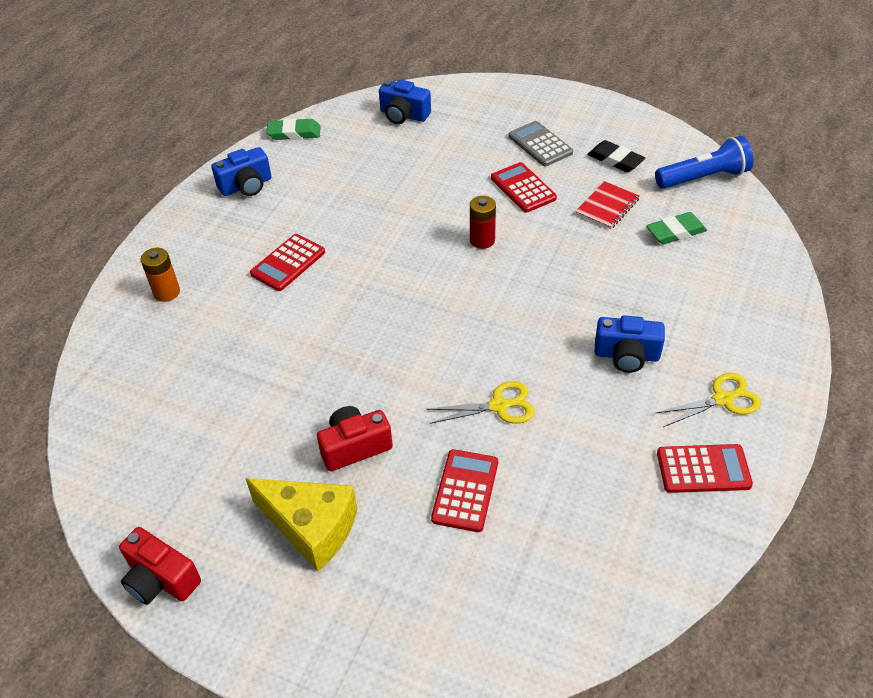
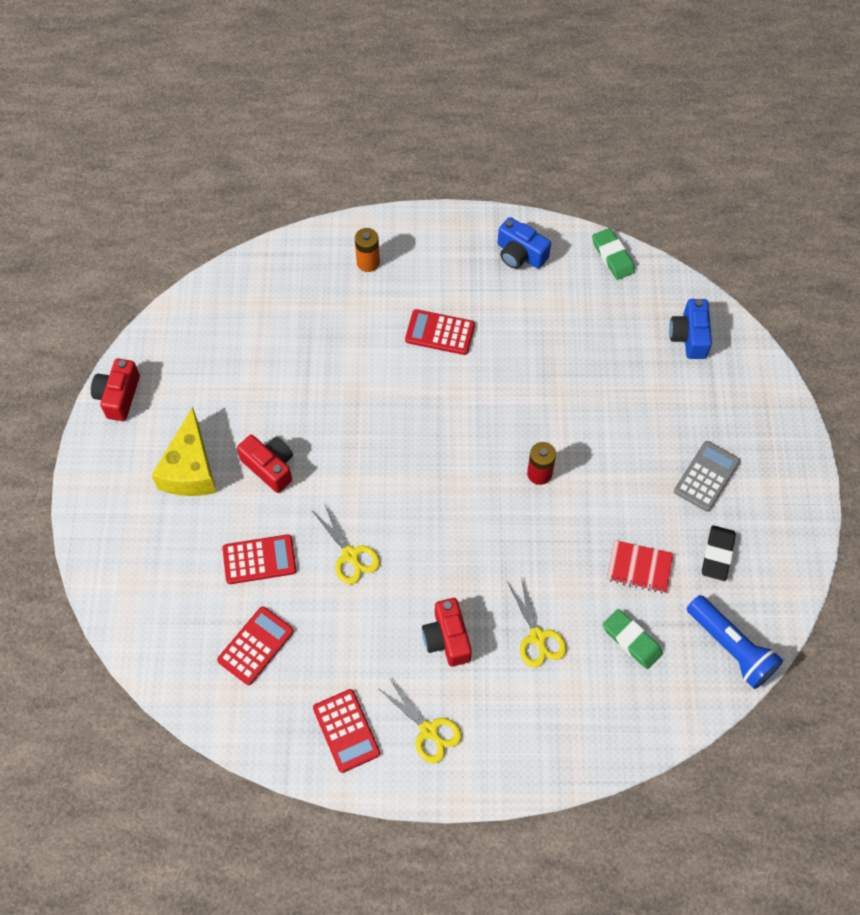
camera: 65 degrees right, 15 degrees up
(523, 188) = (630, 483): red calculator -> red calculator (256, 646)
(626, 355) = (447, 638): blue camera -> red camera
(649, 290) = (537, 637): none -> yellow scissors

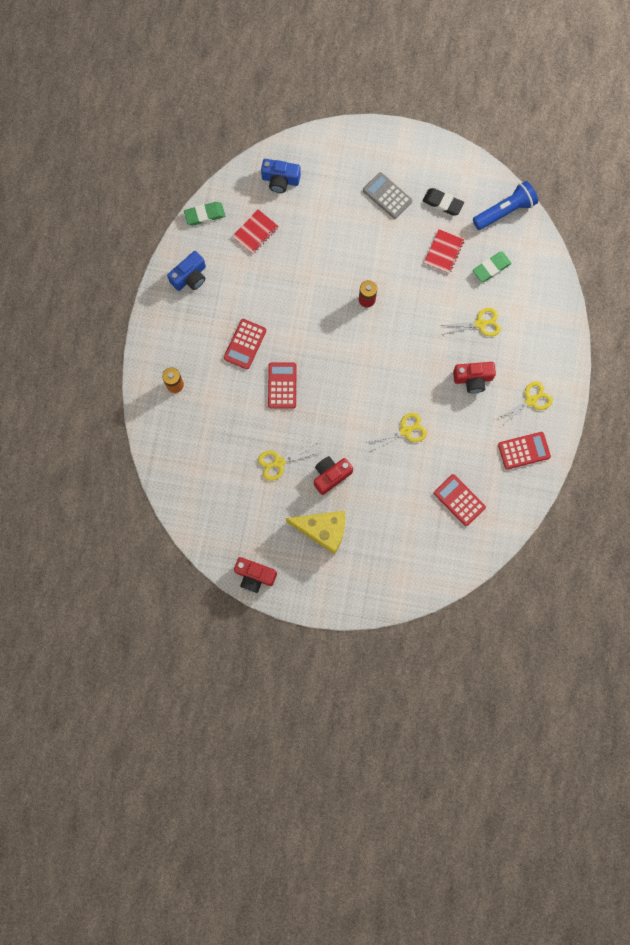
camera: 80 degrees left, 15 degrees up
(259, 560) = (399, 491): red calculator -> red calculator (282, 385)
(279, 400) = (279, 462): none -> yellow scissors
(603, 319) = (255, 232): none -> red notebook

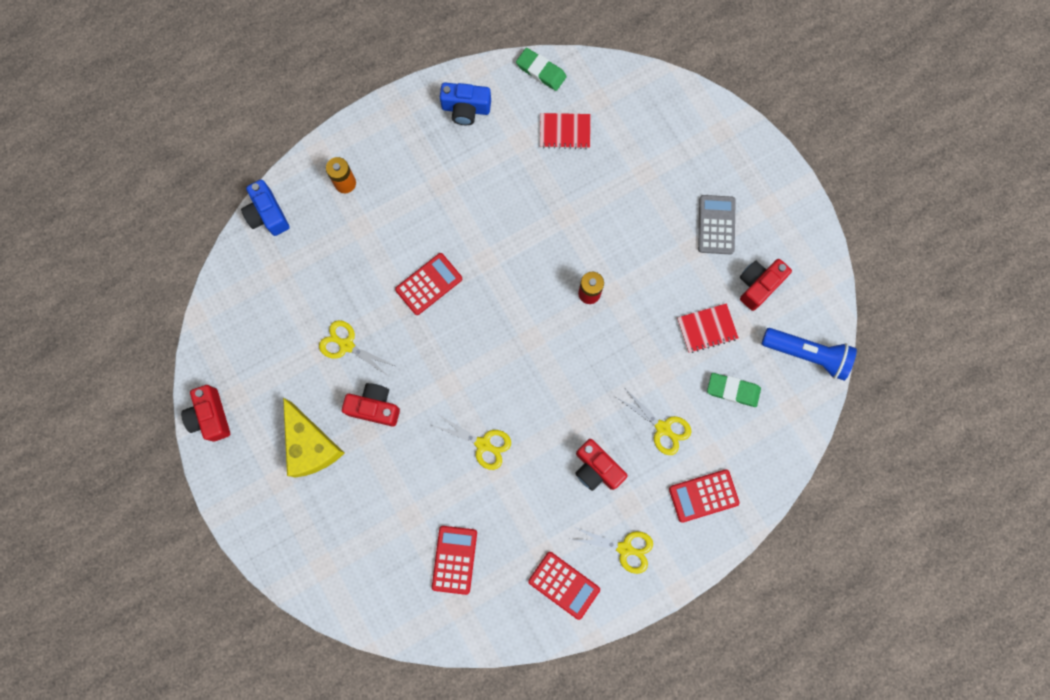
camera: 50 degrees right, 0 degrees up
(245, 344) = (441, 214): red calculator -> red calculator (703, 495)
(280, 180) = (639, 111): blue camera -> blue camera (267, 214)
(442, 203) = (758, 285): black eraser -> red camera

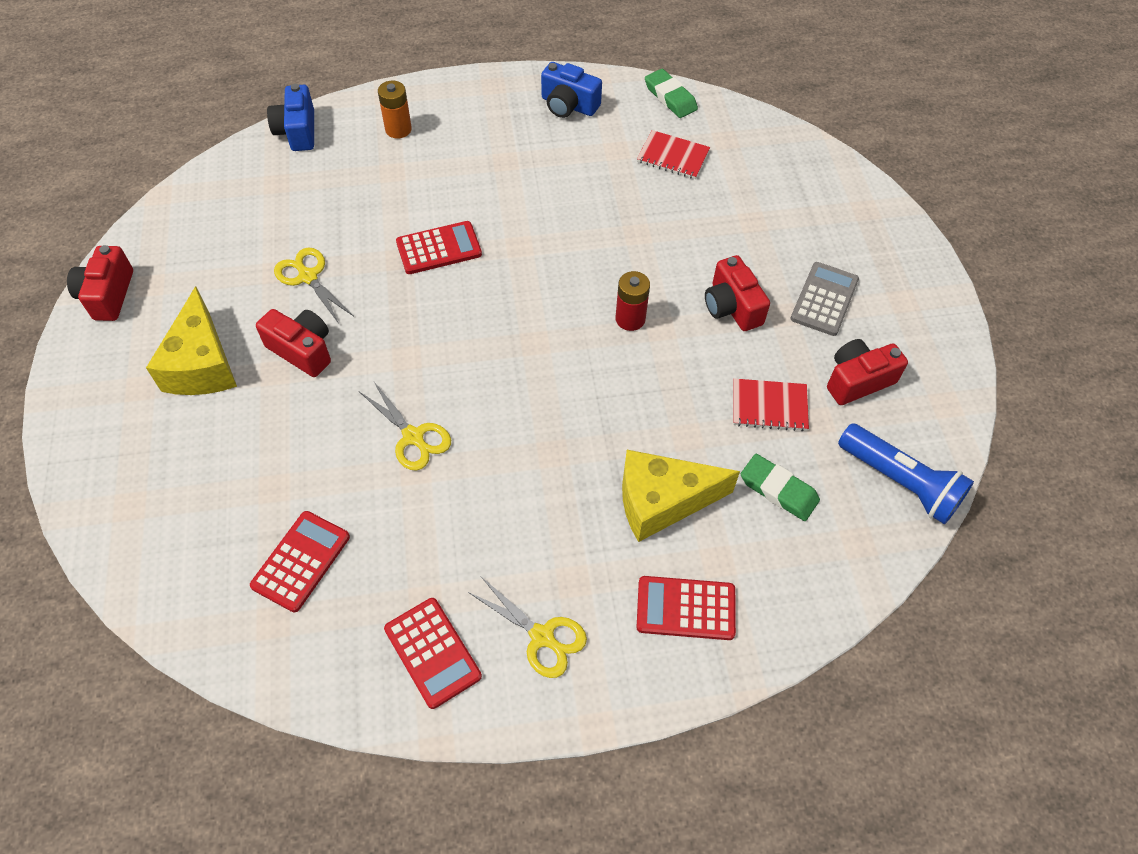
camera: 20 degrees right, 20 degrees down
(596, 468) = (549, 519): red camera -> red camera (732, 307)
(663, 428) = (662, 502): yellow scissors -> yellow cheese

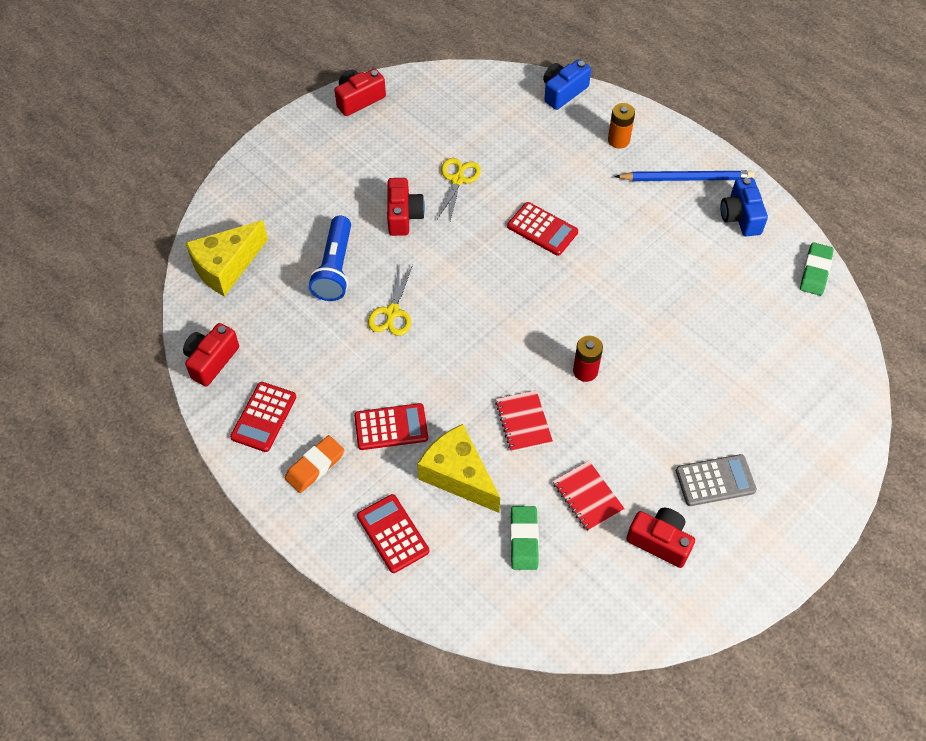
camera: 55 degrees right, 0 degrees up
(202, 364) = (352, 177): yellow cheese -> yellow cheese (226, 266)
(301, 561) = (269, 315): red calculator -> red calculator (391, 427)
(491, 113) = (686, 178): none -> blue pencil
(542, 636) = (315, 466): yellow scissors -> orange eraser
(673, 156) = (757, 308): red notebook -> red notebook (523, 422)
(732, 307) = (652, 425): red camera -> red camera (211, 360)
(900, 482) = (594, 614): blue flashlight -> blue flashlight (334, 268)

